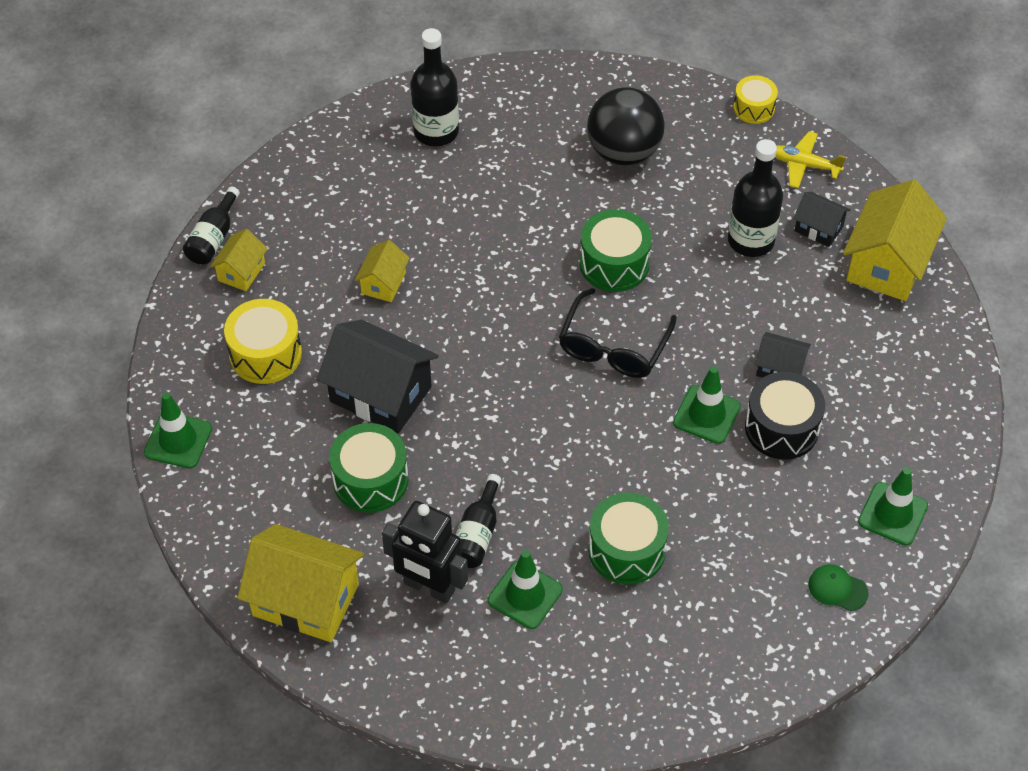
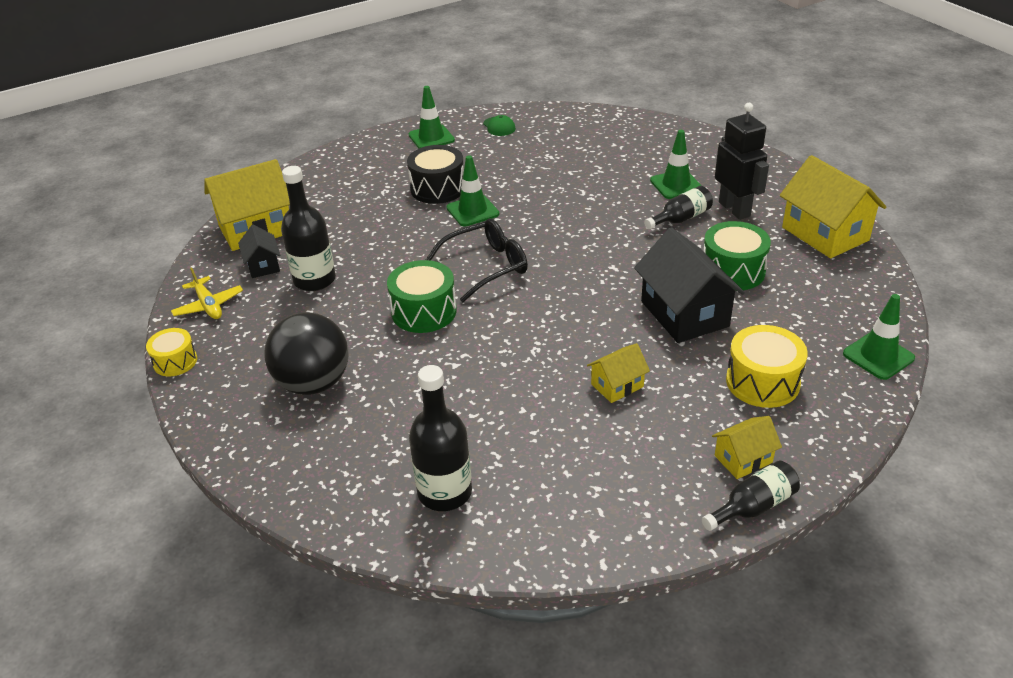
camera: 140 degrees left, 15 degrees down
(626, 550) = (594, 179): green drum -> none
(780, 368) = (399, 212): black house -> none

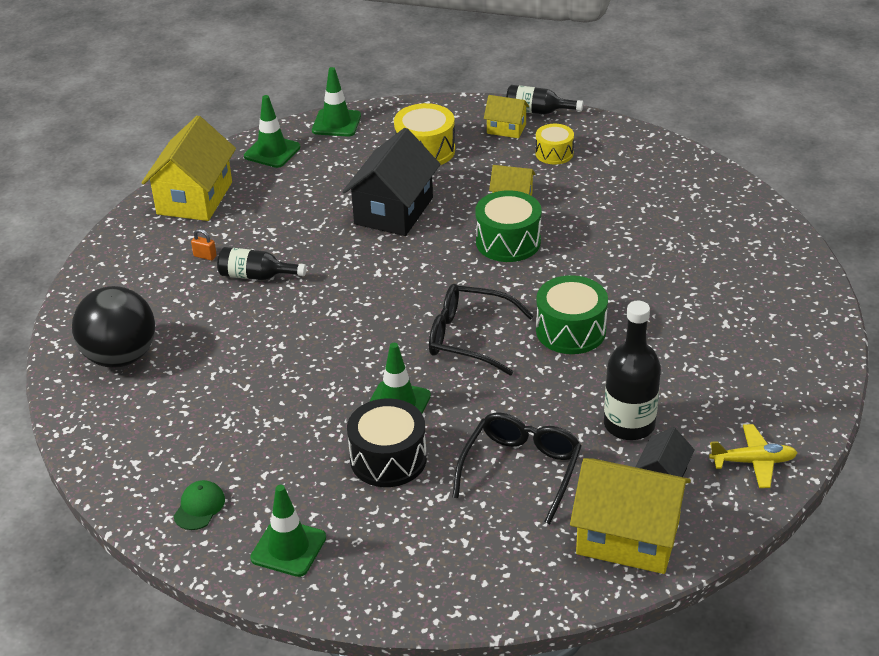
camera: 135 degrees left, 0 degrees up
(175, 361) = (823, 417): yellow drum -> yellow drum (554, 153)
(208, 305) = (753, 462): yellow plane -> yellow plane turned 75 degrees clockwise
(313, 383) = (719, 326): black ball -> black ball (120, 357)
(355, 223) = (521, 470): none -> black glasses
(445, 492) = (699, 208): black bottle -> none
(676, 185) = (196, 307): green traffic cone -> green traffic cone (272, 152)
(732, 271) = (307, 215): green drum -> green drum (508, 242)
(734, 209) = (205, 256): black robot -> orange padlock

